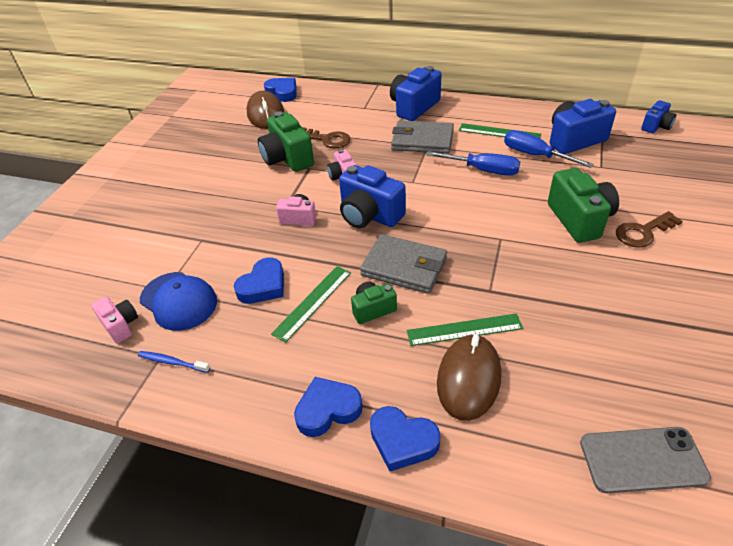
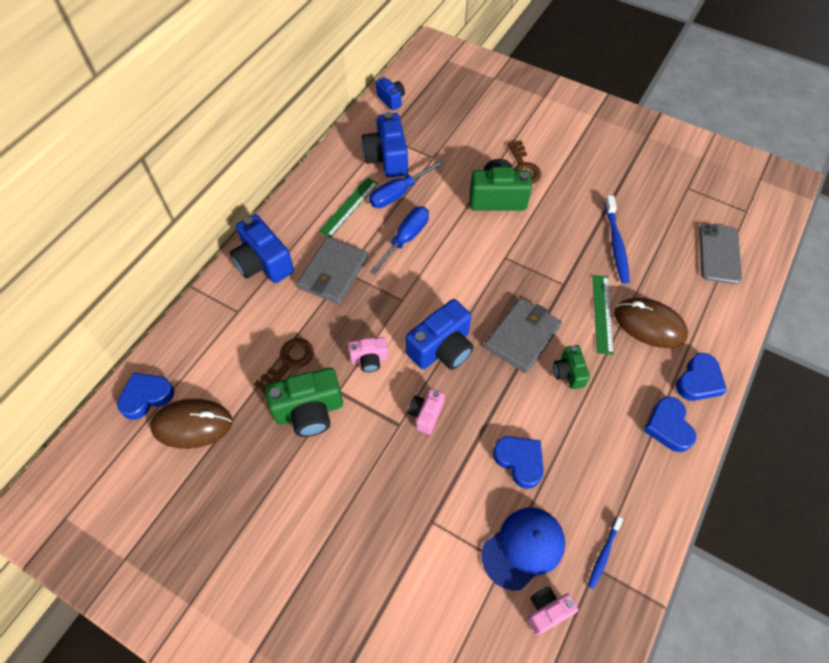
camera: 80 degrees left, 15 degrees up
(313, 302) = (551, 419): green ruler -> none
(581, 332) = (616, 243): none -> blue toothbrush

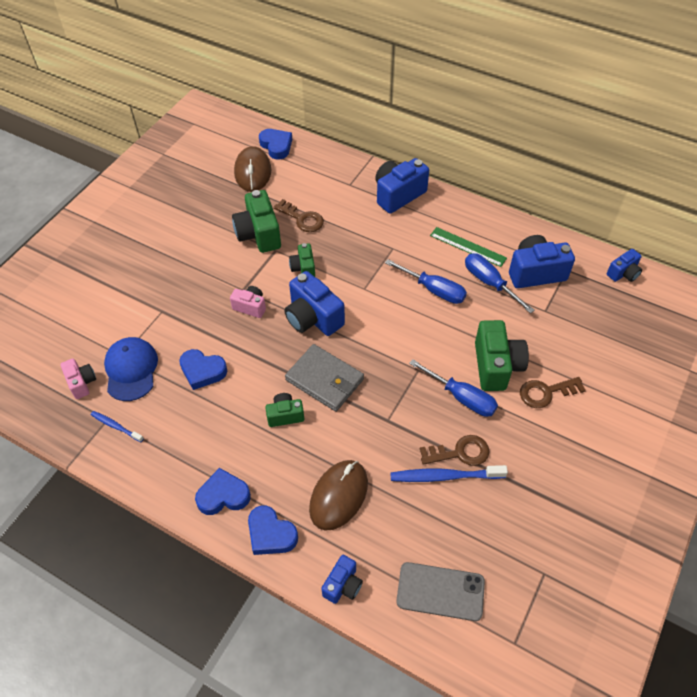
camera: 90 degrees right, 5 degrees down
(333, 273) = (391, 240): grey wallet -> none
(369, 359) = (303, 268): pink camera -> green camera
(519, 461) = (202, 371): blue heart -> blue heart turned 60 degrees clockwise
(523, 548) = (131, 370): blue cap -> blue cap turned 150 degrees counterclockwise
(533, 226) = (461, 397): none -> blue screwdriver
(591, 231) = (460, 452): none -> brown key
(602, 313) = (352, 452): green ruler -> none
(732, 322) = (343, 585): none -> blue camera

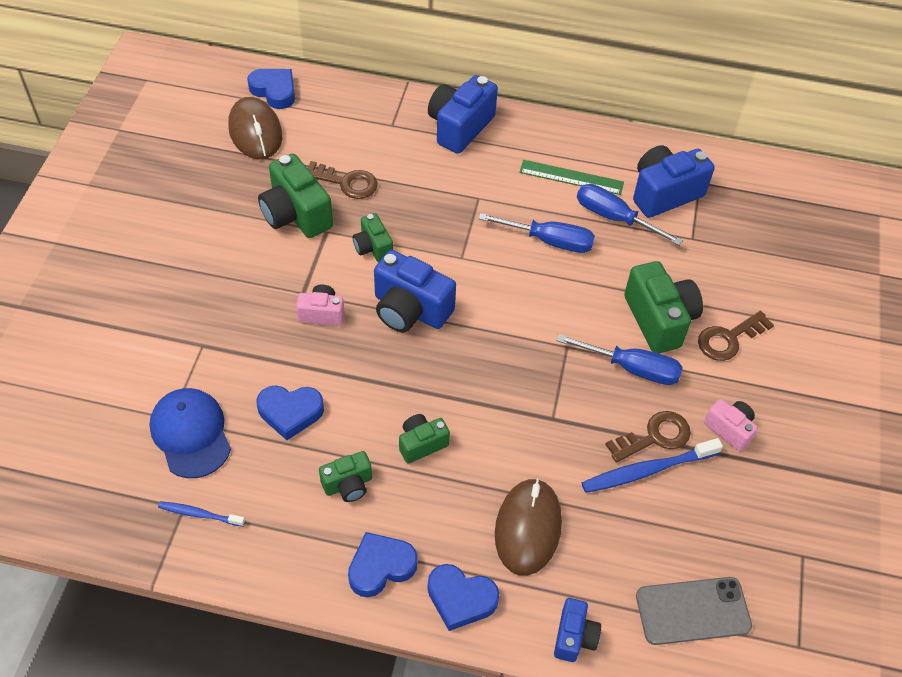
camera: 20 degrees left, 0 degrees up
(81, 383) = (127, 468): pink camera -> pink camera (729, 429)
(223, 431) = (348, 485): none -> green camera
(325, 380) = (455, 386): grey wallet -> none
(623, 273) = (766, 174): blue camera -> none

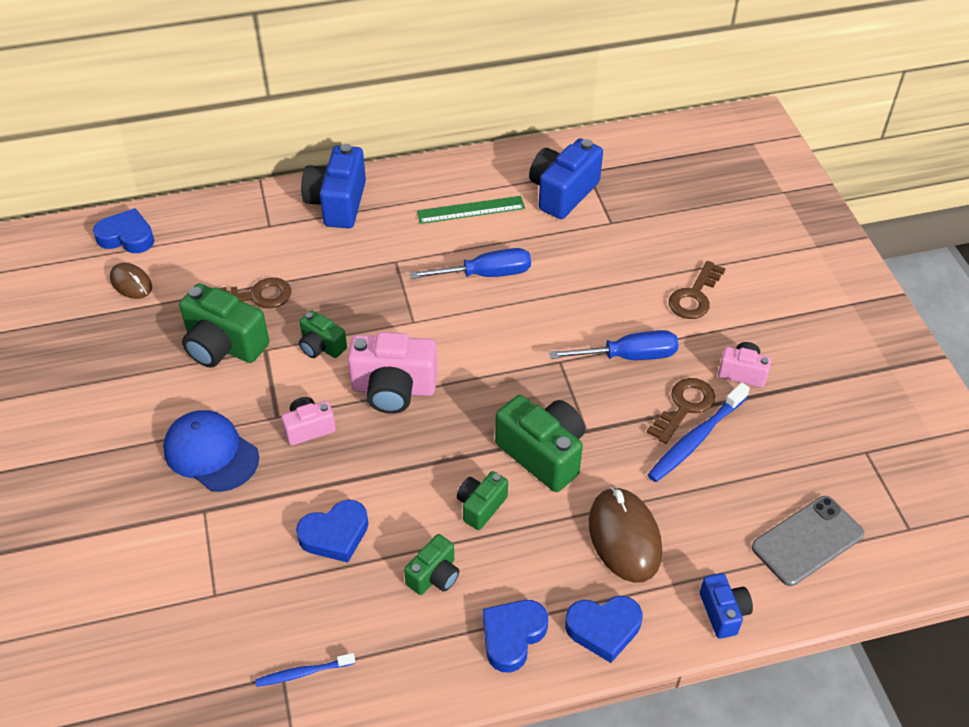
camera: 25 degrees left, 5 degrees down
(191, 434) = (245, 600): blue cap -> blue cap (211, 453)
(255, 132) = (131, 283): brown mouse -> brown mouse, size x0.58
(410, 310) = (393, 389): blue camera -> pink camera
(615, 218) = (532, 231): blue screwdriver -> none
(659, 320) = (626, 304): green camera -> green camera (543, 454)

